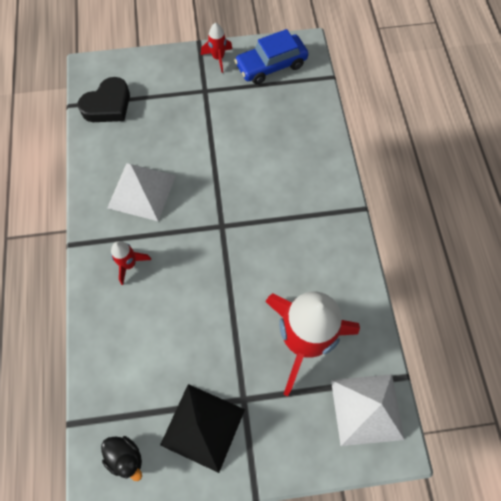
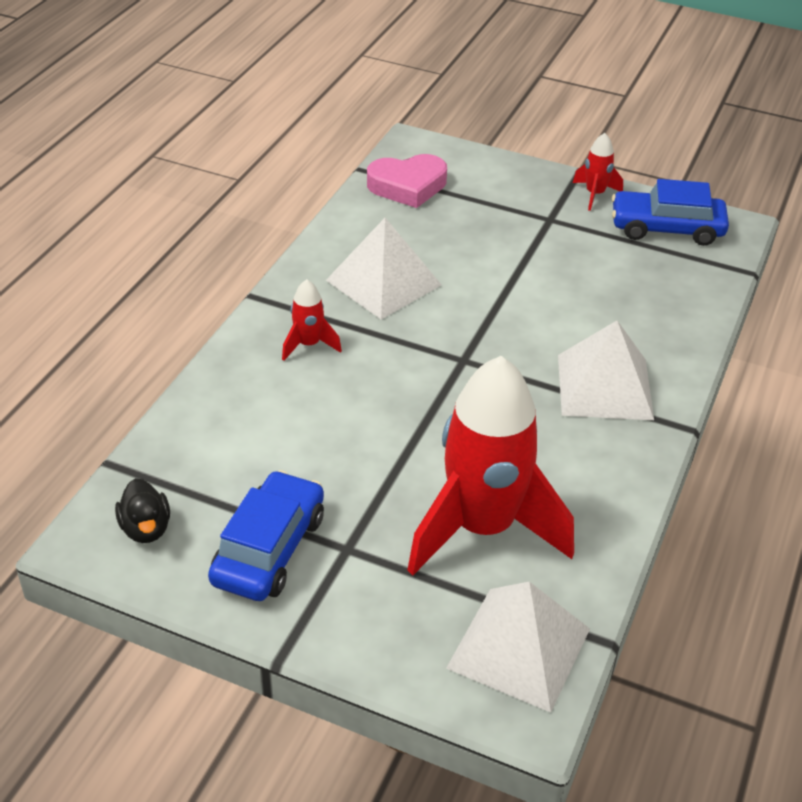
camera: 30 degrees right, 25 degrees down
(108, 105) = (408, 186): black heart -> pink heart
(203, 427) = (269, 549): black pyramid -> blue car
(306, 203) = (604, 387): none -> white pyramid

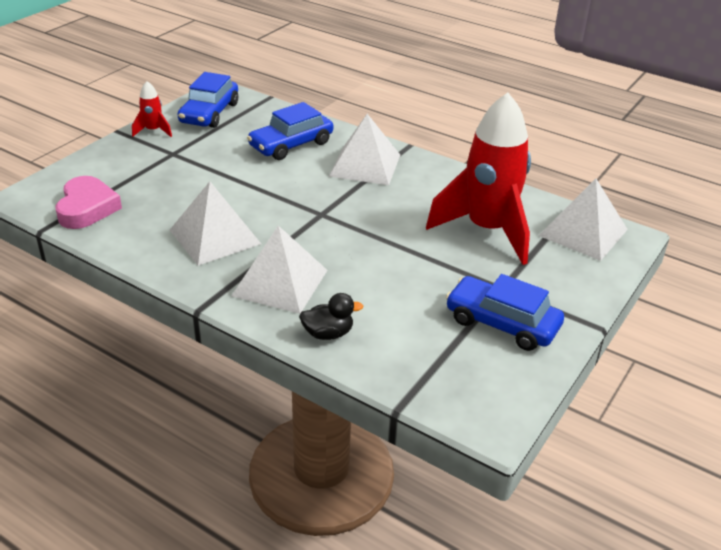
camera: 80 degrees left, 5 degrees down
(146, 528) = (478, 387): black duck -> black duck (328, 333)
(308, 345) = (280, 283): red rocket -> white pyramid
(623, 310) = (291, 145): none -> blue car

